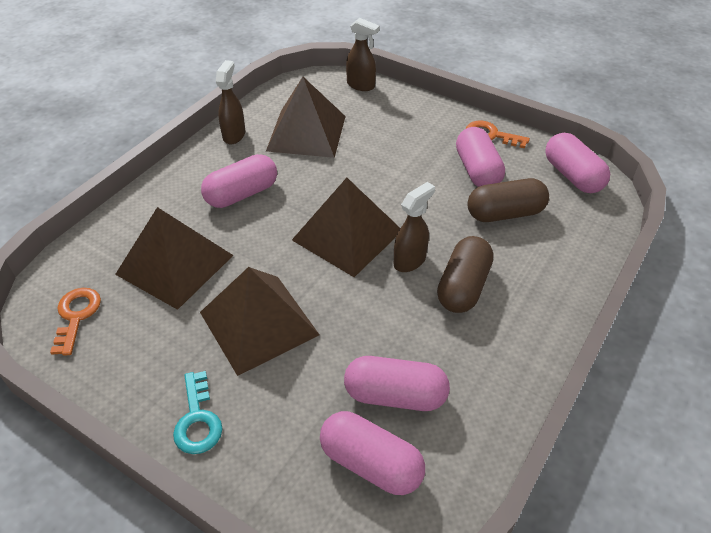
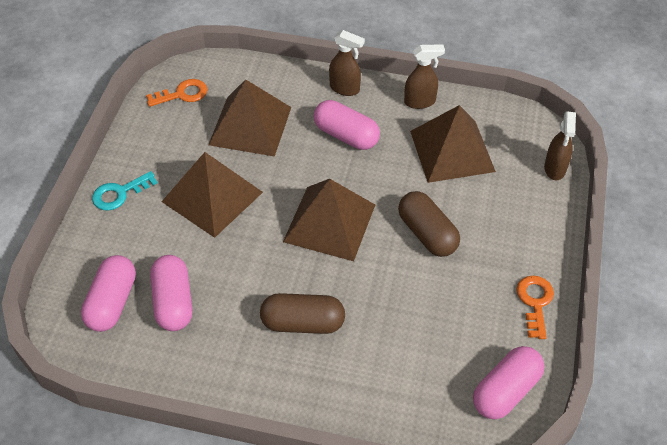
camera: 70 degrees right, 5 degrees up
(410, 261) = (318, 276): brown spray bottle -> brown spray bottle (345, 89)
(477, 170) = (468, 301): pink capsule -> none
(505, 213) = (414, 338): brown capsule -> brown capsule (427, 234)

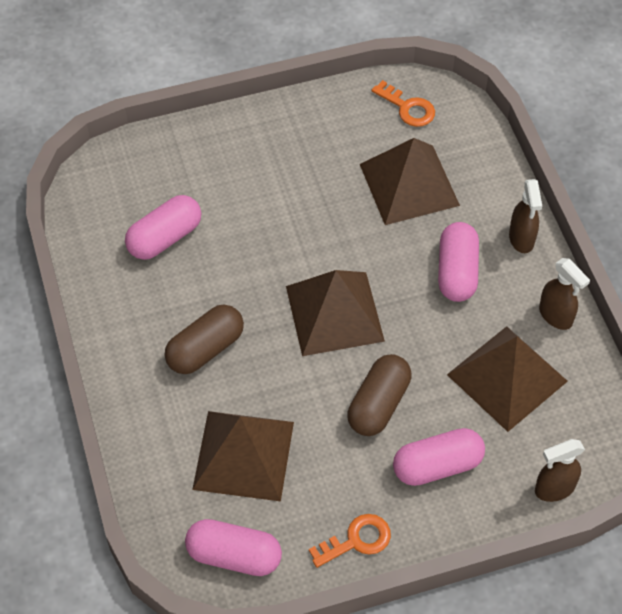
camera: 60 degrees right, 5 degrees up
(112, 302) = (136, 194): pink capsule -> pink capsule (437, 466)
(119, 193) = (253, 130): turquoise key -> none
(212, 197) = (299, 202): brown pyramid -> brown pyramid (243, 455)
(303, 323) = (205, 349): brown capsule -> brown capsule turned 75 degrees clockwise

